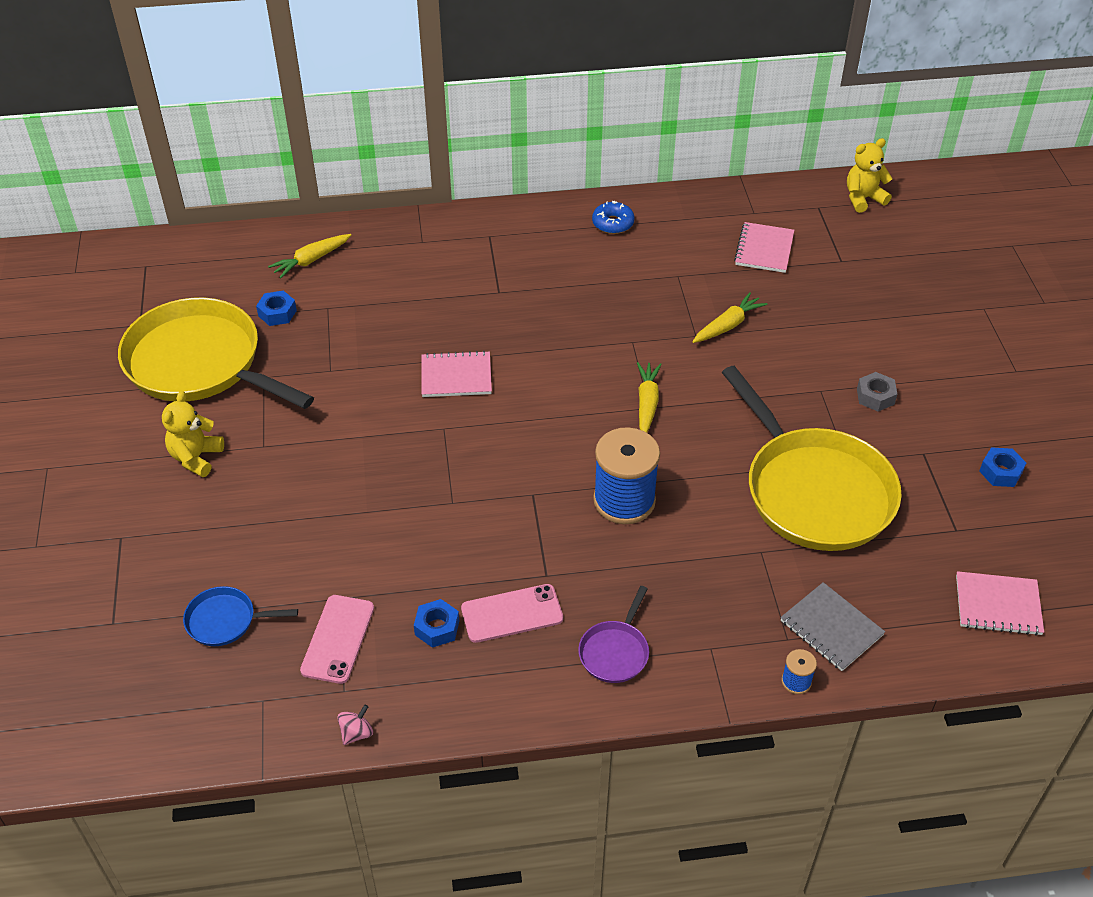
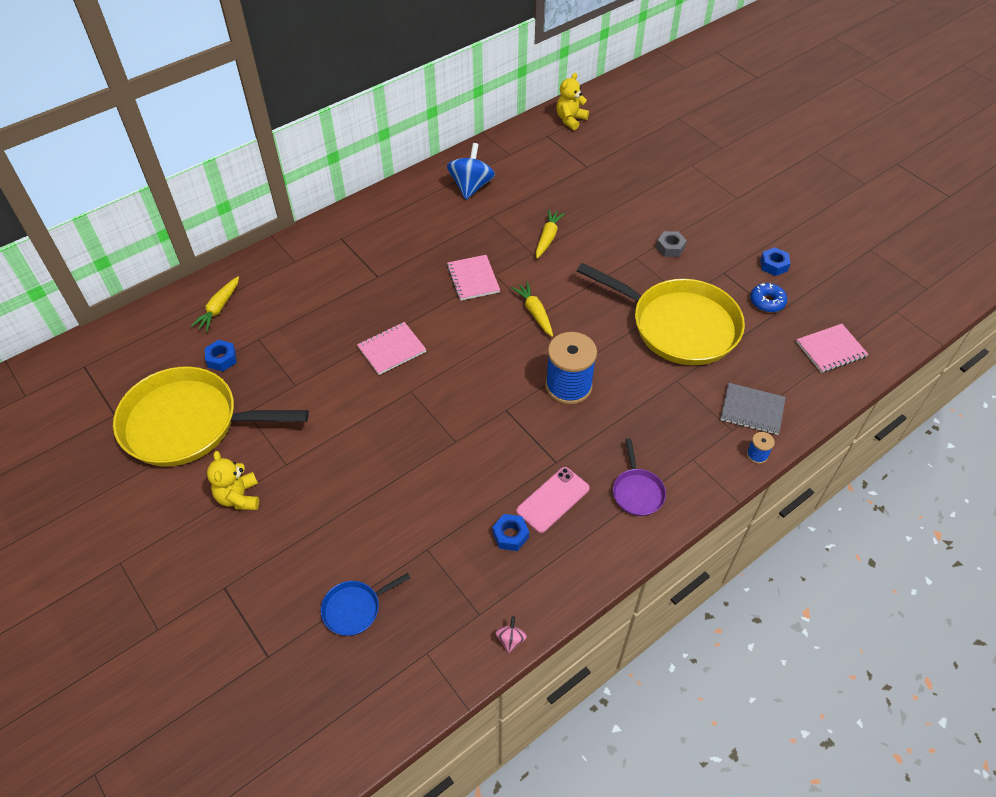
camera: 30 degrees left, 5 degrees up
(337, 639) = (447, 579): pink phone -> none
(613, 223) = (421, 196): blue donut -> blue donut (767, 302)
(679, 233) = (471, 186): none -> blue spinning top
(764, 249) = (533, 177): pink notebook -> pink notebook (473, 279)

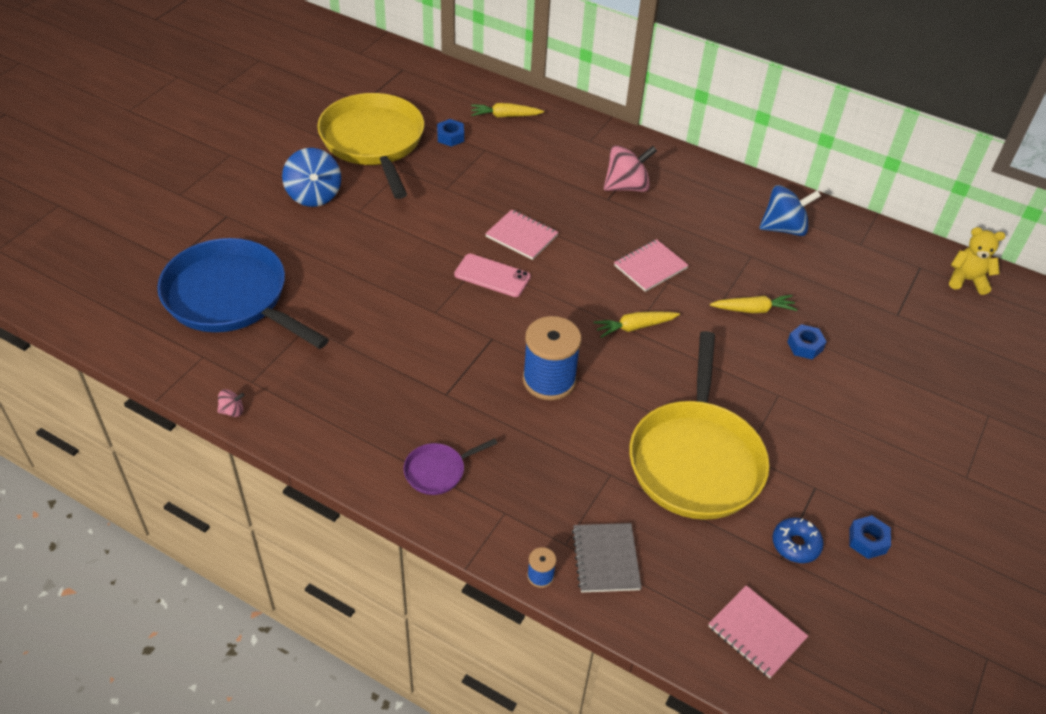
camera: 65 degrees right, 5 degrees down
(239, 497) = (314, 195): yellow teddy bear -> blue spinning top
(355, 609) = (231, 298): blue pan -> blue pan, size x2.33
(369, 258) = (626, 186): none -> pink spinning top
(510, 535) = (344, 381): blue nut -> blue nut (805, 346)
(535, 313) = (634, 327): yellow carrot -> yellow carrot turned 150 degrees counterclockwise
(553, 500) = (398, 403): pink phone -> pink phone (492, 276)
(670, 248) = (819, 424): grey nut -> none

